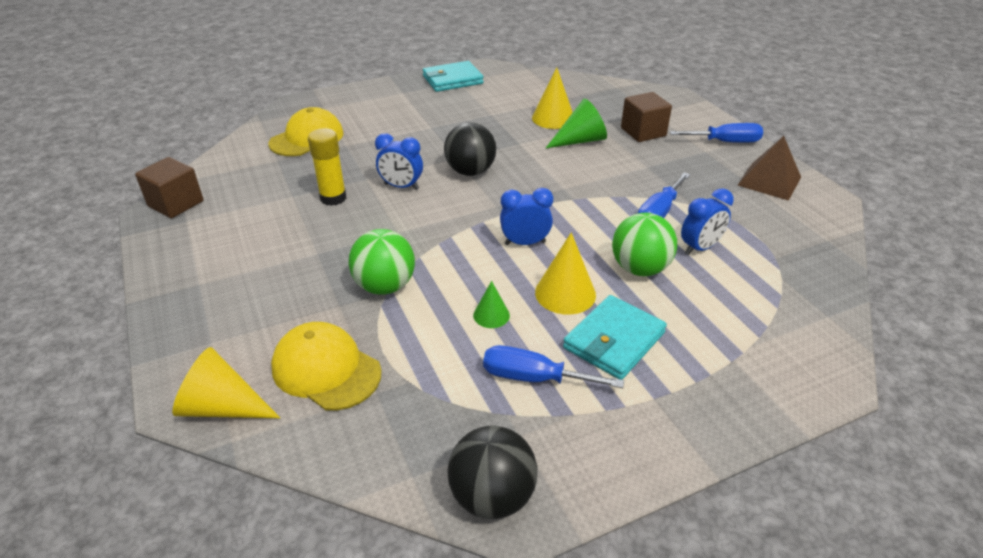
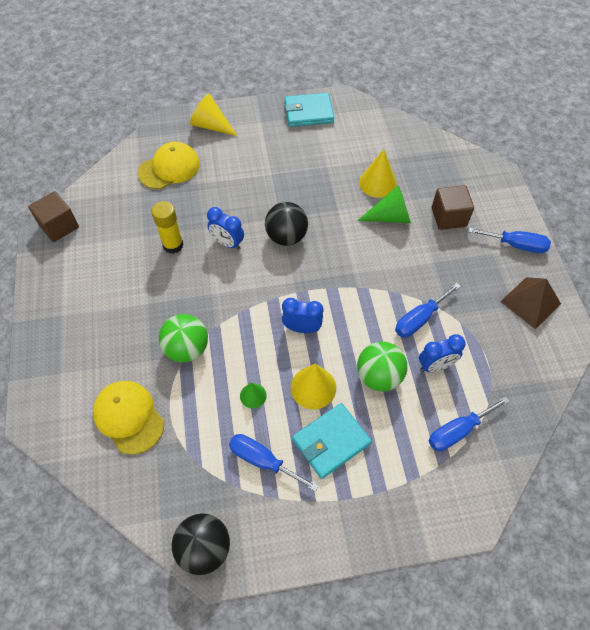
camera: 15 degrees right, 20 degrees up
(222, 407) = (58, 432): yellow cone -> yellow cone (211, 125)
(761, 300) = (458, 431): none -> blue screwdriver

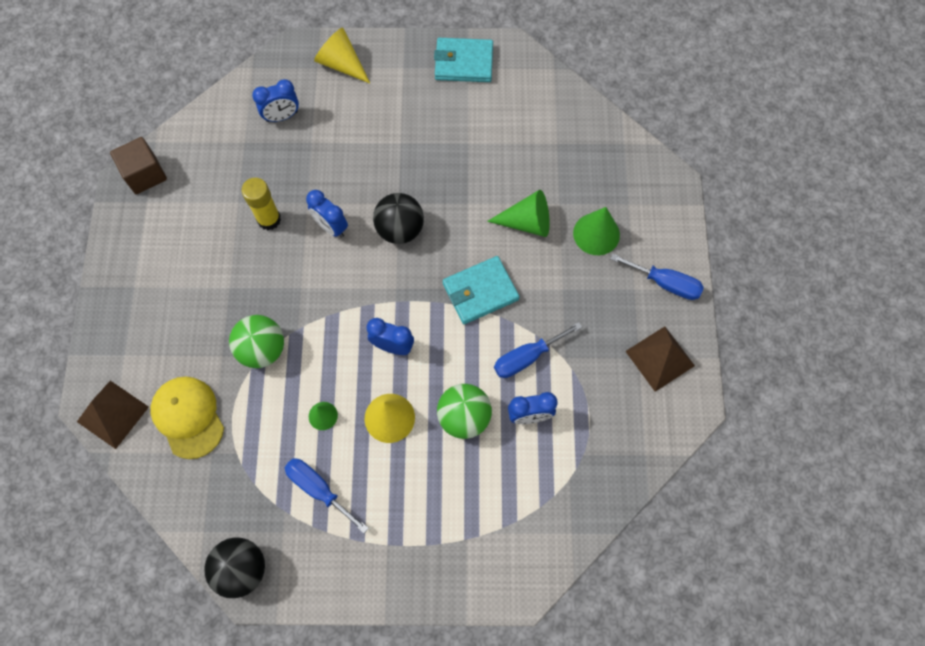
camera: 10 degrees right, 10 degrees up
(56, 426) = (112, 414): none -> brown pyramid
(169, 168) = (282, 116): yellow cap -> blue clock
(331, 441) = (394, 481): turquoise wallet -> turquoise wallet (480, 291)
(377, 183) = (523, 174): yellow cone -> none
(448, 217) = (596, 234): brown cube -> green cone
(458, 431) = (533, 494): blue screwdriver -> none

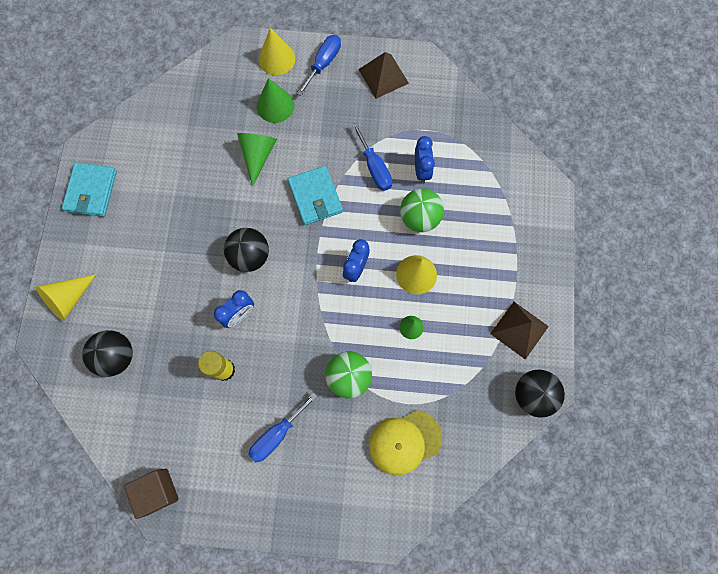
camera: 85 degrees left, 5 degrees up
(112, 414) = (397, 511): brown pyramid -> brown pyramid (519, 330)
(282, 116) = (117, 356): blue clock -> black ball
(319, 489) = (471, 332): blue screwdriver -> blue screwdriver (277, 434)
(662, 228) = (277, 59): none -> yellow cone

